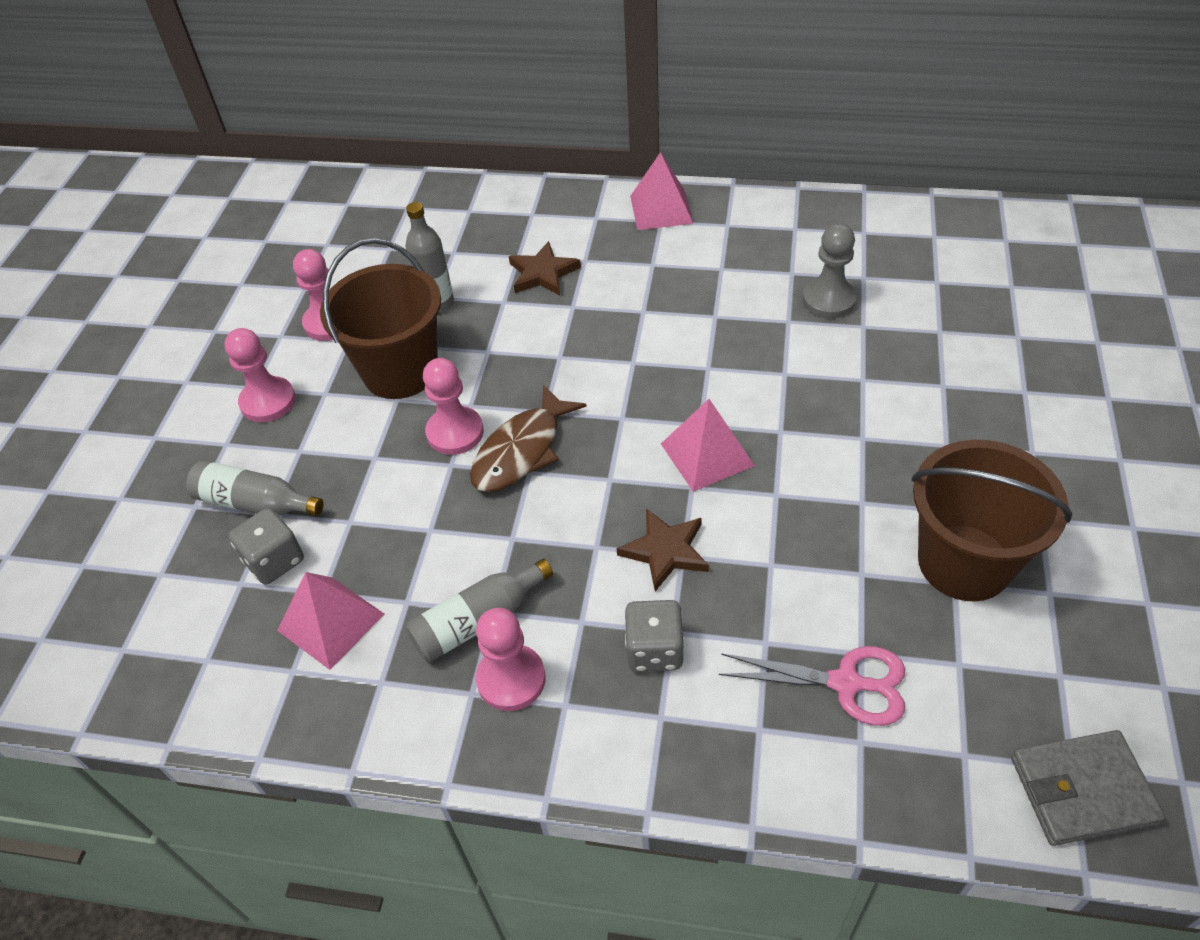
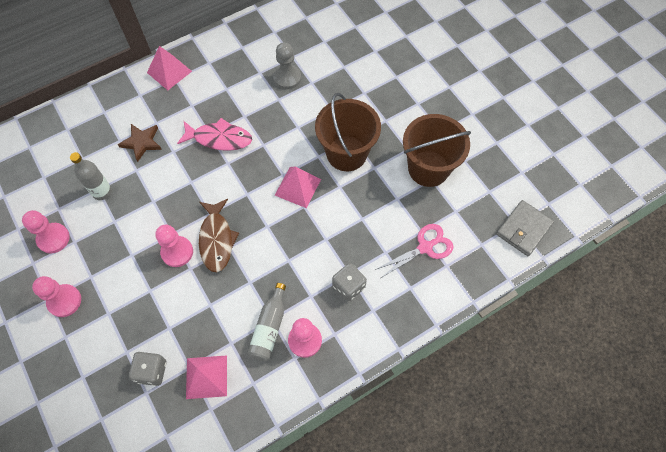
camera: 45 degrees left, 15 degrees up
(255, 503) = (113, 353): grey bottle -> none
(400, 371) = (119, 240): brown bucket -> brown bucket (346, 153)
(651, 324) = (219, 138): none -> pink fish
(665, 551) = (317, 242): brown star -> none

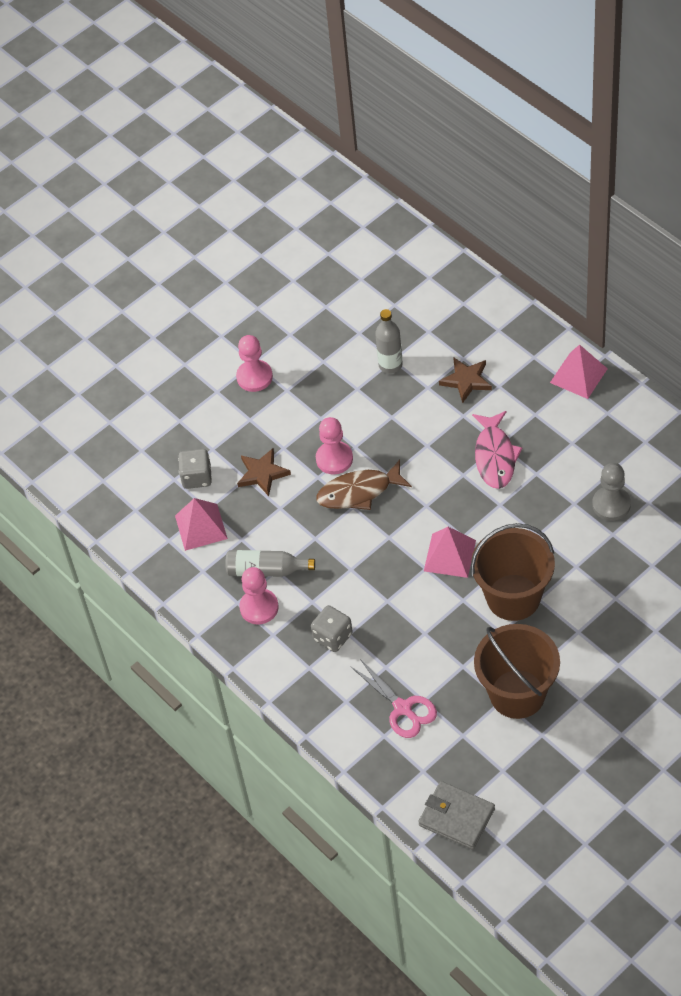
camera: 85 degrees right, 10 degrees down
(53, 238) = (322, 341): pink pawn -> none
(170, 313) = (262, 473): none -> brown star

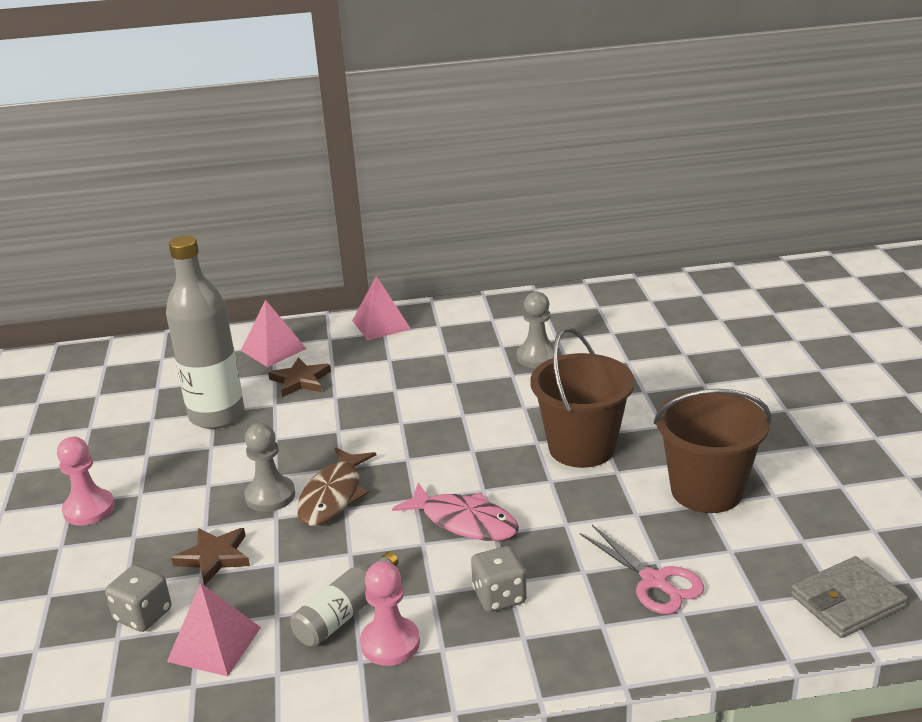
camera: 60 degrees left, 25 degrees down
(334, 459) = (270, 496): pink pawn -> grey pawn
(390, 365) = (217, 415): grey bottle -> grey bottle, size x1.88
(403, 708) = (654, 581): pink scissors -> pink scissors turned 60 degrees clockwise
(450, 555) = (486, 467): pink pyramid -> pink pyramid (273, 349)
(495, 456) = (405, 396): pink fish -> pink fish (464, 521)

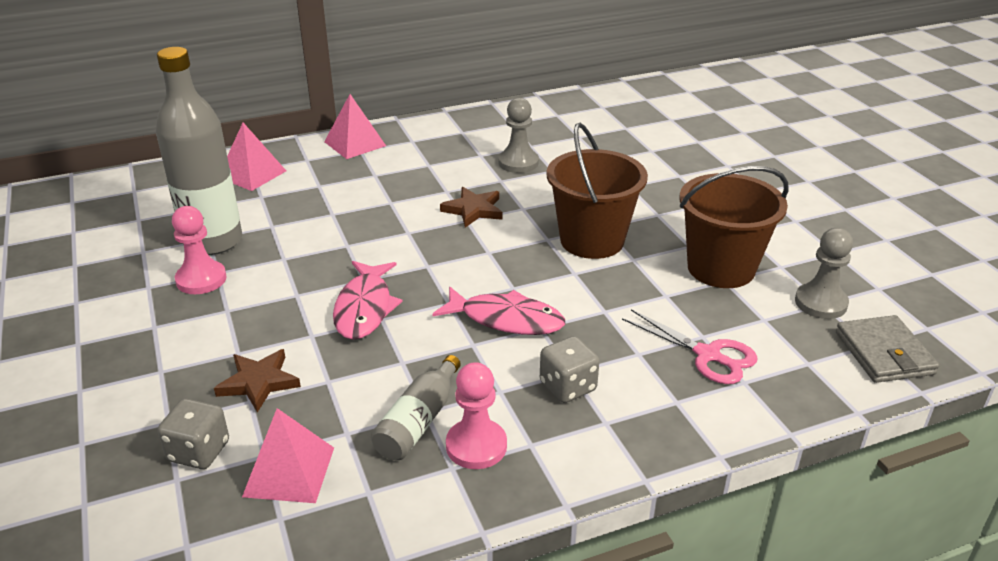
camera: 15 degrees left, 5 degrees up
(89, 509) = (100, 348): pink pawn -> pink pawn (201, 279)
(270, 496) = (298, 315): grey pawn -> grey pawn (820, 303)
(300, 380) = (291, 201): brown star -> brown star (473, 210)
(333, 496) = (365, 308): brown fish -> pink fish
(847, 601) = (884, 353): grey wallet -> grey wallet turned 60 degrees counterclockwise

